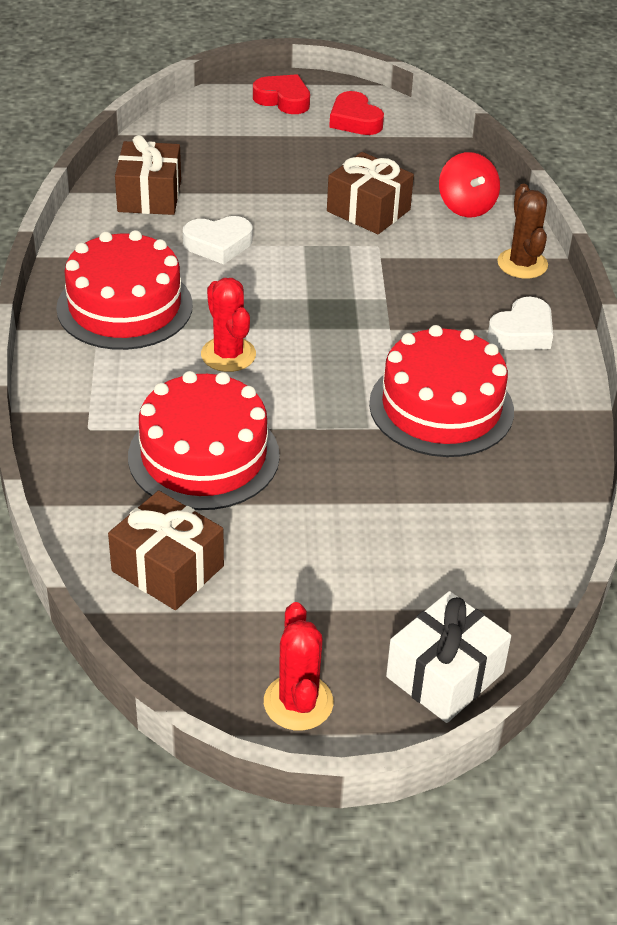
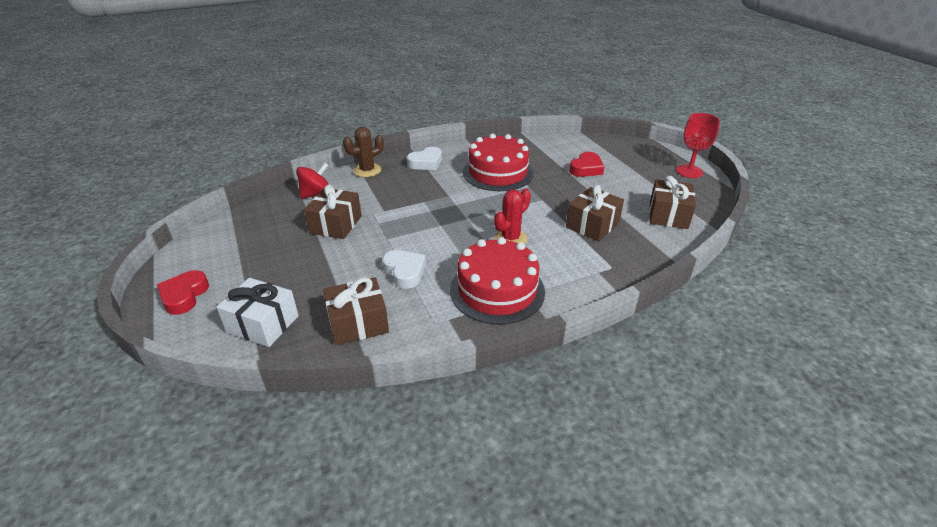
camera: 110 degrees left, 5 degrees down
(203, 456) = (592, 225): red cake -> brown gift
(298, 702) = (689, 171): red cactus -> red goblet
(355, 120) = (214, 254): red heart -> red heart (586, 169)
(445, 674) = (641, 148): white gift -> white gift (263, 324)
(522, 332) = (426, 163): white heart -> white heart turned 120 degrees clockwise

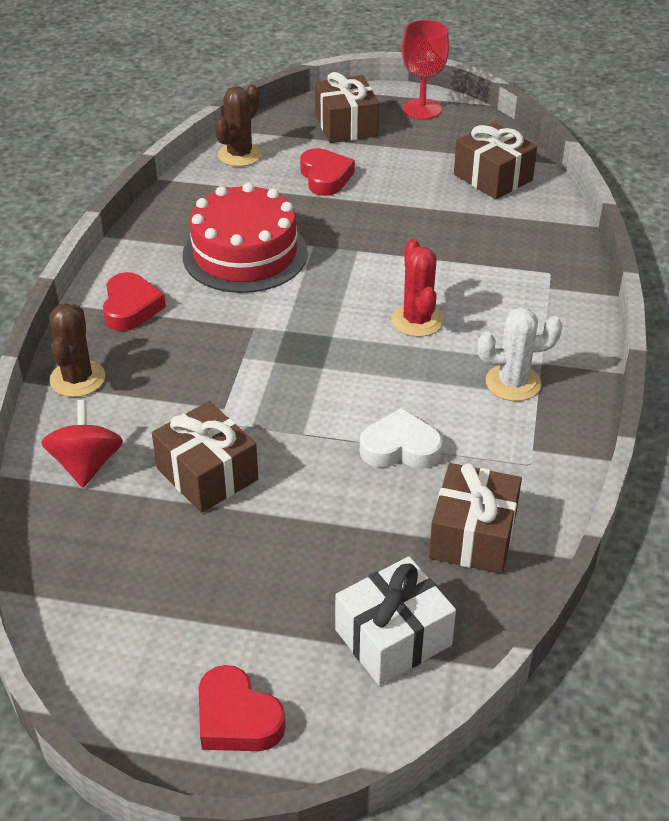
camera: 55 degrees left, 5 degrees up
(426, 163) = (131, 307): white heart -> red heart
(497, 290) = (513, 383): red cake -> white cactus
(568, 142) = (240, 155): none -> brown cactus
(592, 225) = (455, 242): brown gift -> brown gift (346, 125)

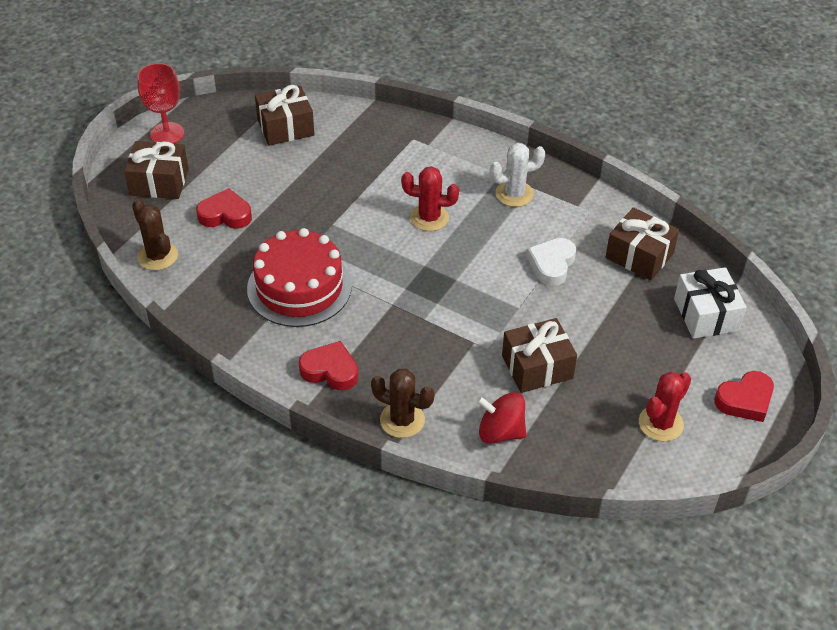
camera: 70 degrees left, 5 degrees up
(155, 622) = (660, 423): none -> red cactus
(513, 383) = (514, 194): white cactus -> white cactus turned 60 degrees clockwise

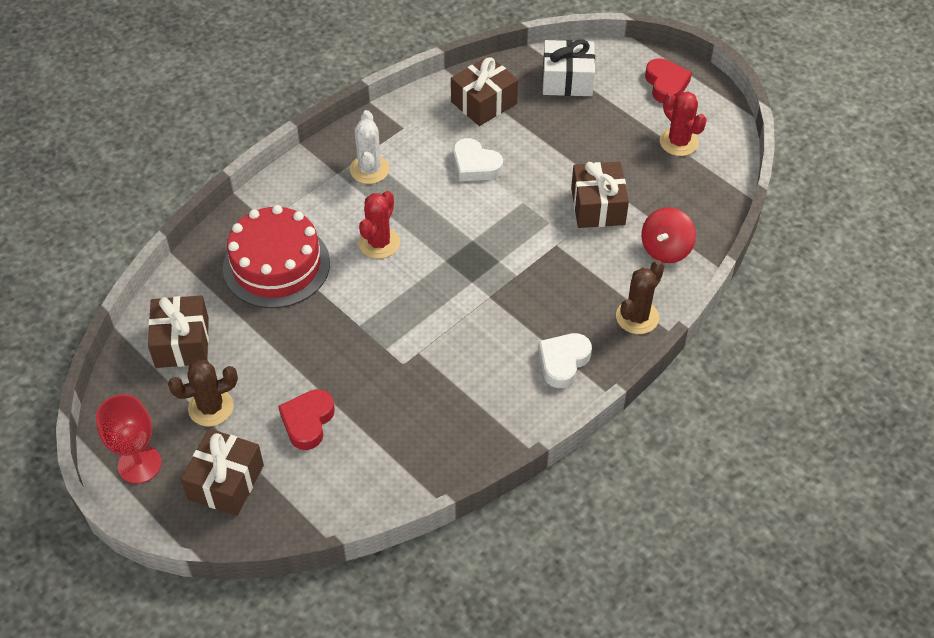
camera: 75 degrees left, 5 degrees up
(157, 256) = (352, 496): brown cactus -> brown cactus (211, 407)
(299, 287) = (442, 370): red cake -> red cake (276, 265)
(330, 370) = (563, 362): red heart -> white heart

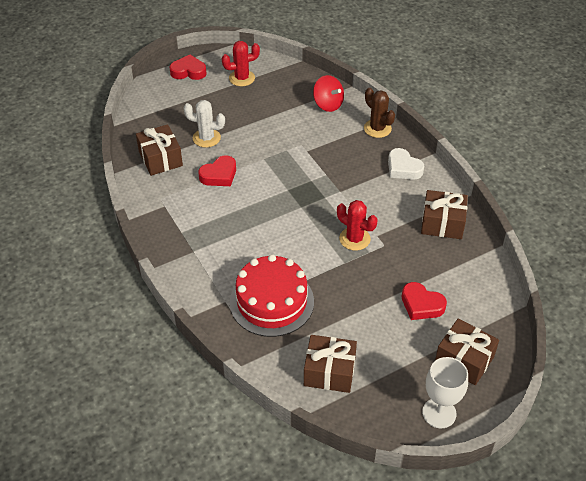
camera: 75 degrees left, 5 degrees down
(139, 464) = (439, 413): red goblet -> white goblet
(211, 407) = (396, 361): brown cactus -> none
(369, 169) = (197, 232): white cactus -> white cactus (206, 138)
(379, 243) = (272, 239): red cactus -> red cactus (354, 239)
(475, 165) = (219, 175): white heart -> red heart
(567, 80) = (160, 114): white gift -> none
(598, 206) = (281, 125): brown gift -> brown gift (442, 223)

